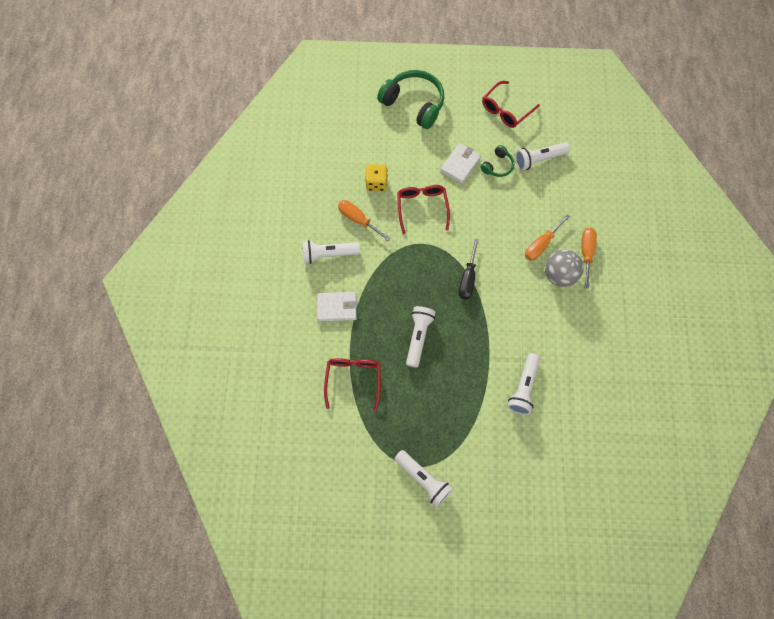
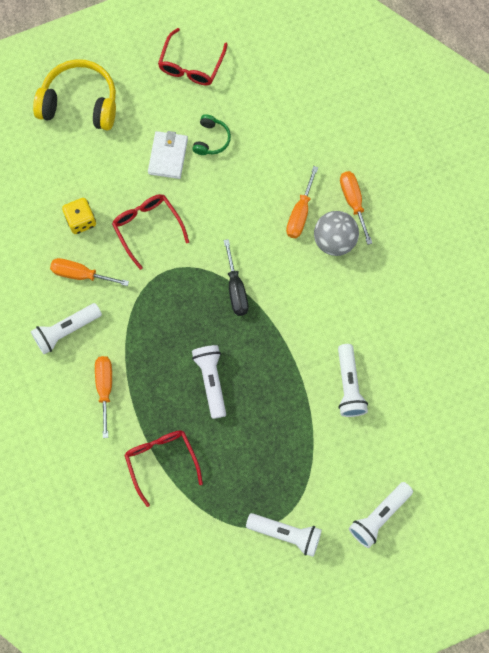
camera: 25 degrees left, 5 degrees up
(337, 307) = (105, 388): white wallet -> orange screwdriver
(414, 104) = (80, 103): green headphones -> yellow headphones
(539, 159) = (255, 111): white flashlight -> white flashlight (379, 516)

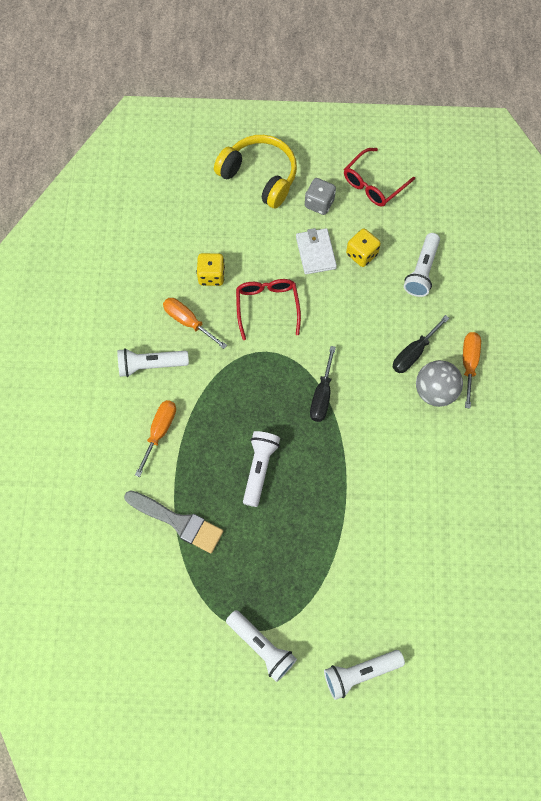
camera: 25 degrees right, 5 degrees down
(149, 106) = (319, 203): none -> grey dice
(161, 461) = (178, 522): red glasses -> grey brush
(168, 156) = (315, 252): white wallet -> white wallet turned 45 degrees counterclockwise
(211, 139) = (361, 254): green headphones -> yellow dice
(300, 213) = (413, 353): orange screwdriver -> black screwdriver
(349, 385) = (388, 532): white flashlight -> white flashlight (422, 271)

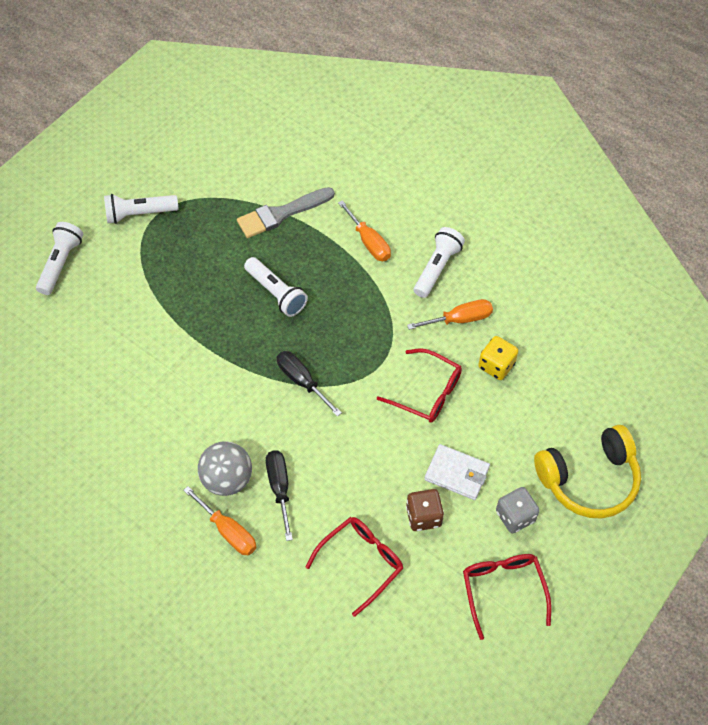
camera: 125 degrees right, 10 degrees down
(361, 254) = (423, 516): yellow dice -> brown dice
(422, 271) = (361, 562): white flashlight -> red glasses

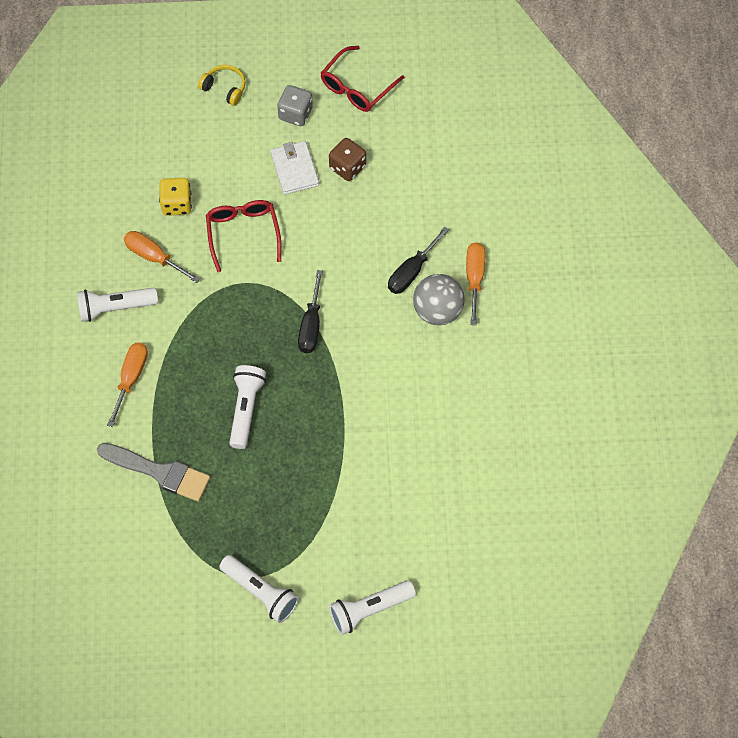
camera: 130 degrees left, 5 degrees up
(361, 562) = (417, 180): red glasses -> none
(589, 479) = (224, 88): yellow headphones -> yellow headphones, size x0.50

